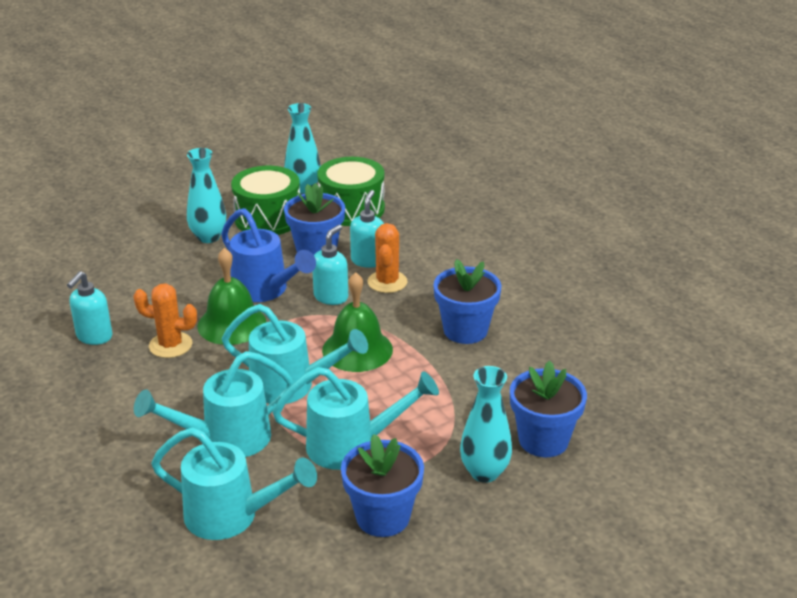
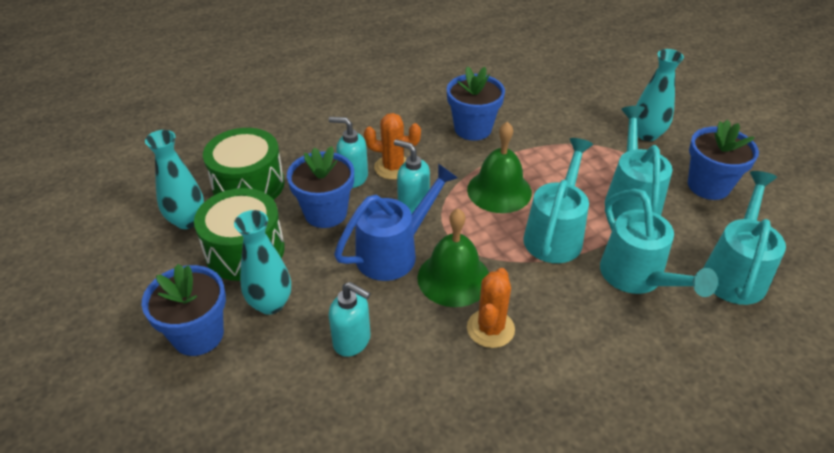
camera: 85 degrees left, 10 degrees up
(94, 337) = (472, 406): turquoise soap dispenser -> turquoise soap dispenser (352, 341)
(543, 440) = (606, 106): blue flower pot -> blue flower pot (198, 335)

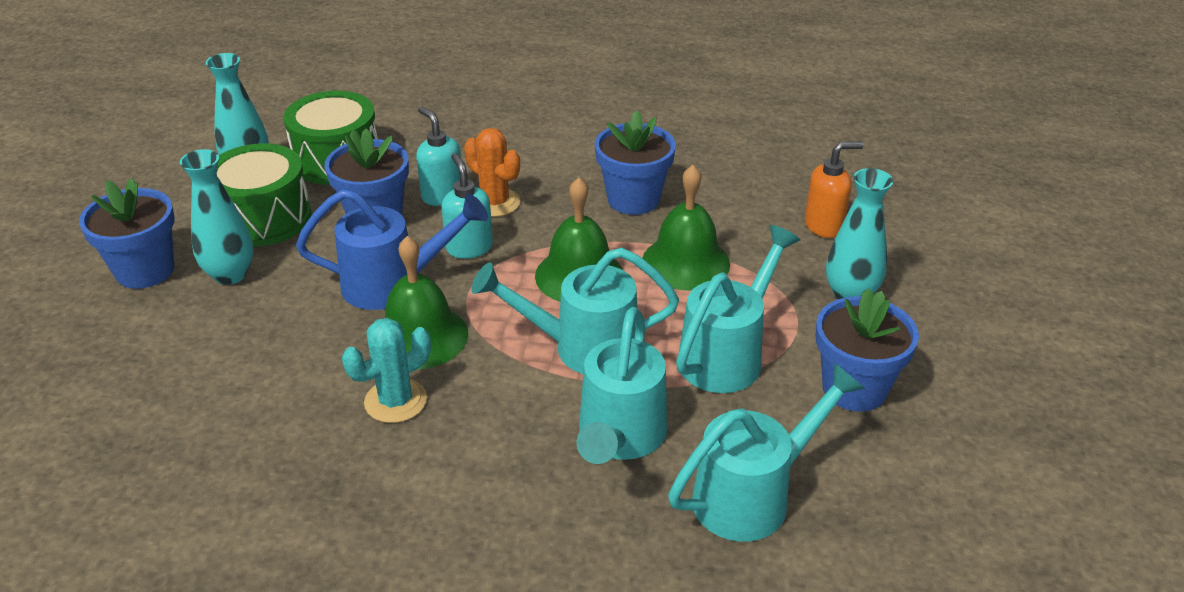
camera: 35 degrees right, 5 degrees down
(352, 341) = (258, 343): turquoise soap dispenser -> none
(490, 328) = (395, 401): orange cactus -> turquoise cactus
(546, 154) = (686, 262): none -> green bell
(555, 234) = (584, 348): turquoise watering can -> turquoise watering can turned 150 degrees counterclockwise
(589, 100) = (824, 226): none -> orange soap dispenser

